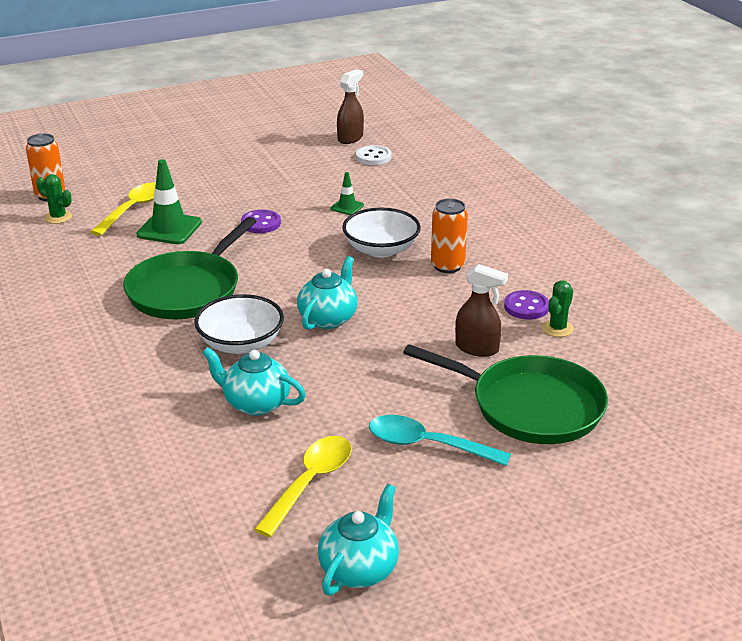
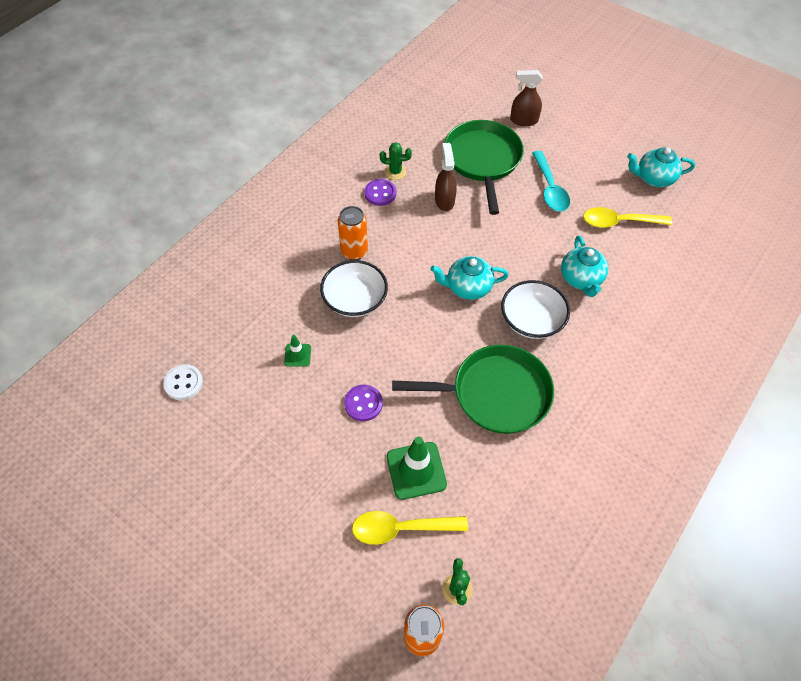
camera: 120 degrees left, 25 degrees up
(350, 138) = (146, 424): brown spray bottle -> brown spray bottle (523, 120)

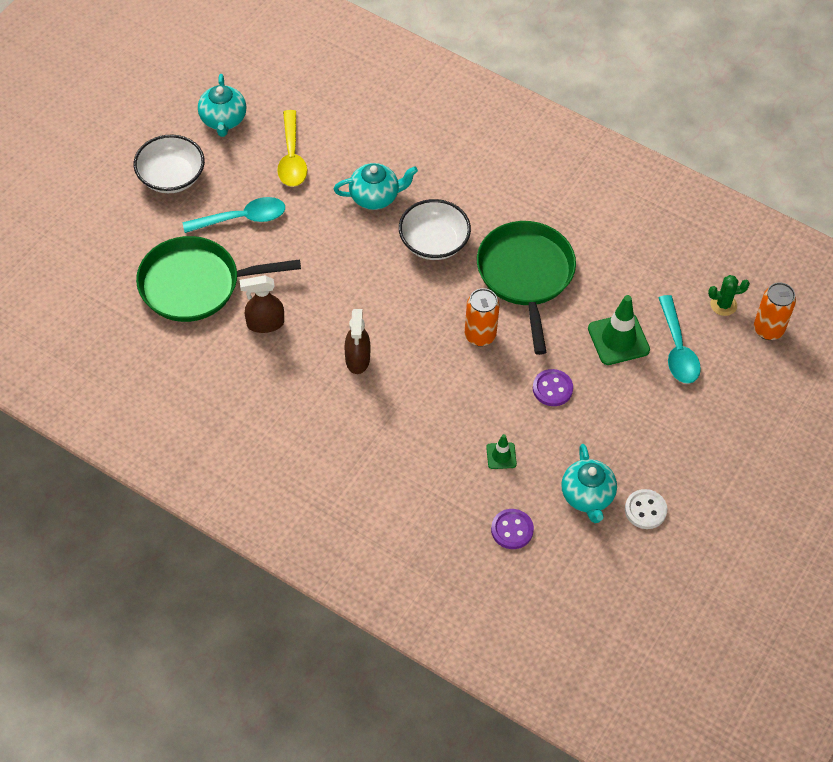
camera: 95 degrees left, 0 degrees up
(183, 383) = (550, 564): white button -> white button (645, 510)
(354, 251) = (351, 413): orange can -> orange can (480, 335)
(355, 300) = (421, 407): white bowl -> white bowl (171, 177)
(380, 193) = (255, 392): purple button -> purple button (512, 530)
(395, 172) = (218, 378): green cactus -> none
(401, 528) = (677, 349): yellow spoon -> turquoise spoon
(467, 287) = (395, 299): turquoise teapot -> turquoise teapot (587, 496)
(523, 120) = (123, 241): brown spray bottle -> brown spray bottle (357, 359)

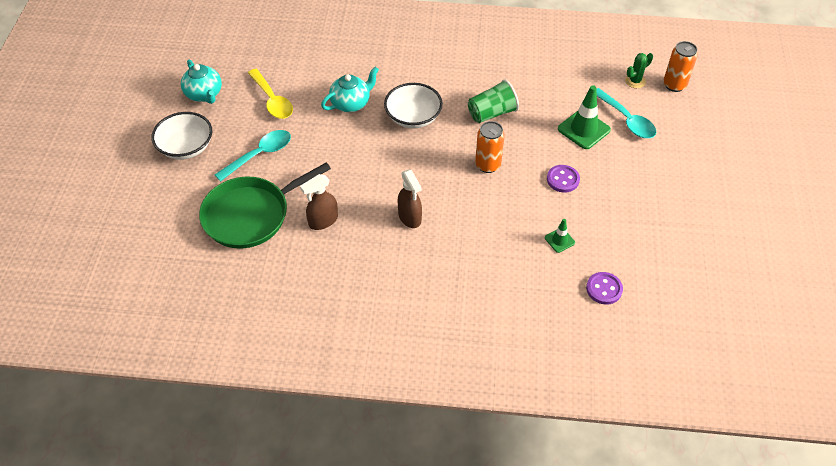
camera: 25 degrees left, 5 degrees down
(525, 275) = (492, 113): green pan -> green cup
(587, 496) = (639, 242): turquoise teapot -> none
(645, 510) = (684, 233): white button -> none

